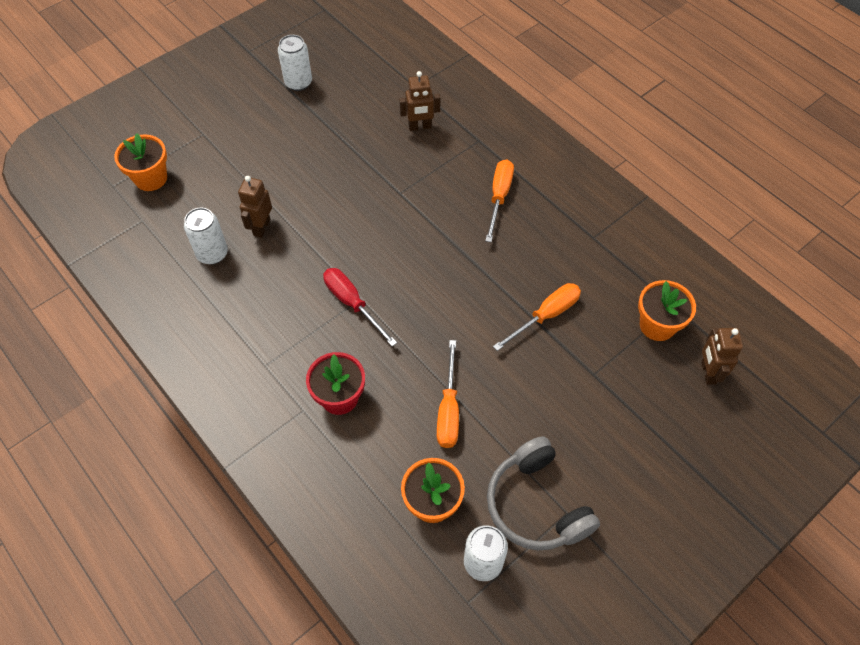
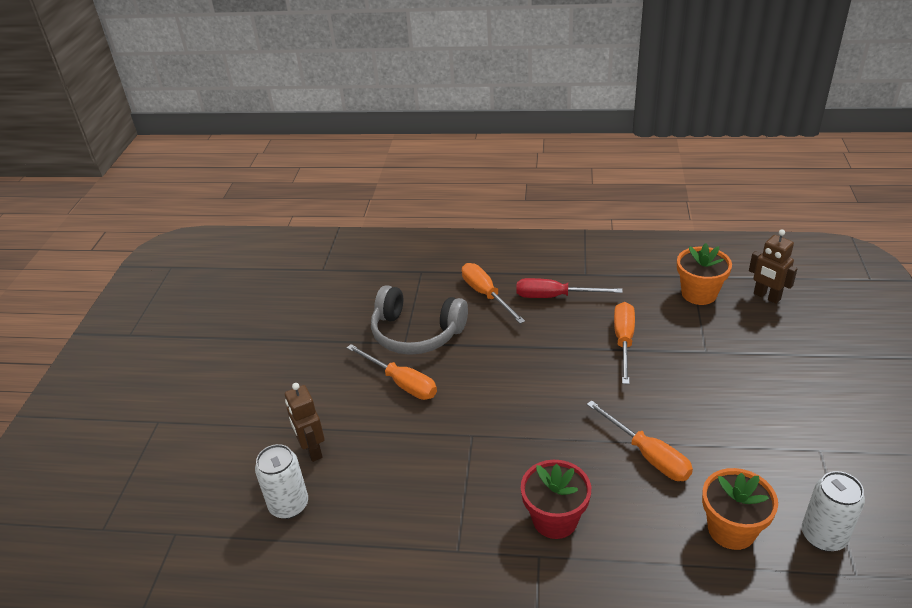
camera: 40 degrees left, 20 degrees down
(151, 178) = (142, 493): orange flower pot -> none
(298, 82) = (211, 327): white can -> none
(352, 304) = (471, 444): red screwdriver -> red screwdriver (555, 296)
(363, 222) = (401, 383): none -> orange screwdriver
(420, 127) = (362, 291): brown robot -> none
(536, 505) = (795, 463): grey headphones -> grey headphones (416, 333)

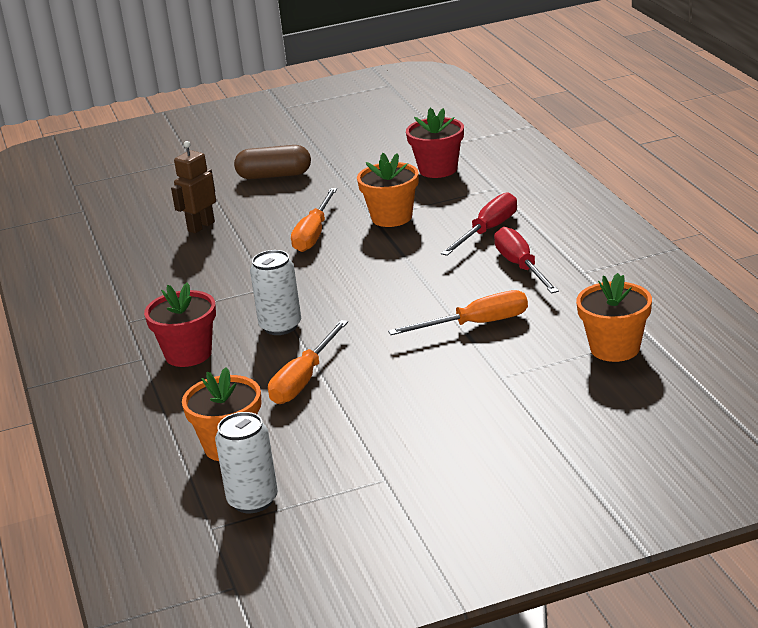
camera: 65 degrees right, 10 degrees down
(263, 377) = (274, 176): none -> brown capsule
(289, 505) = (135, 239): white can -> white can (280, 326)
(360, 288) = (438, 169): none -> red flower pot
(416, 333) = (392, 217): grey headphones -> orange flower pot
(486, 295) = (487, 231): orange screwdriver -> red screwdriver
(766, 297) = (655, 394): brown robot -> none

